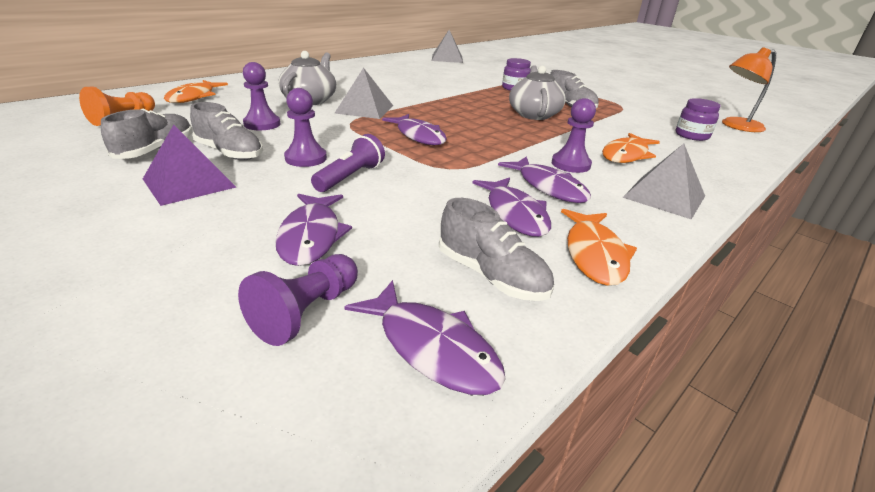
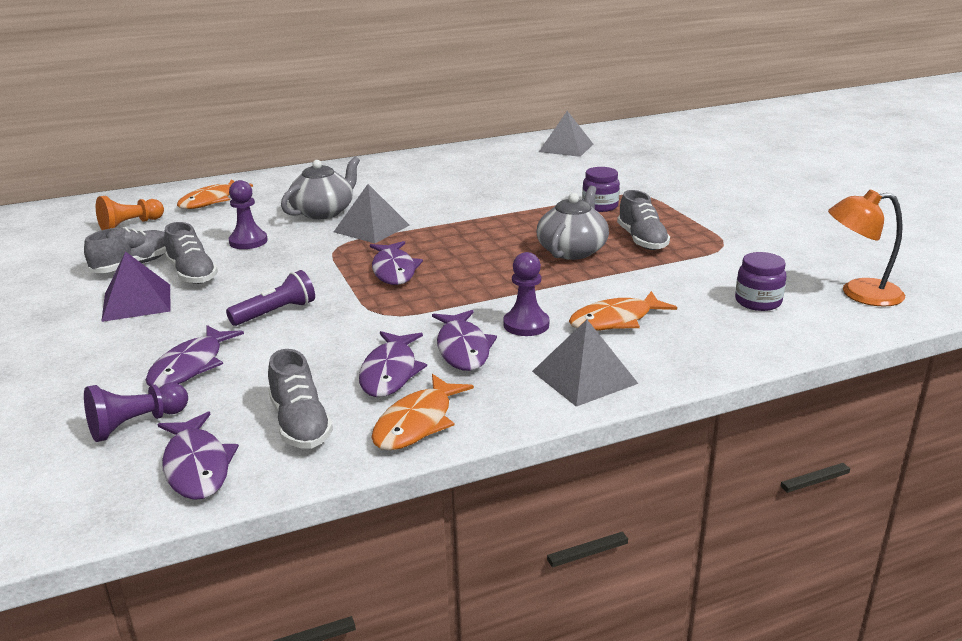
camera: 25 degrees right, 5 degrees down
(306, 158) = (254, 287): purple pawn -> none

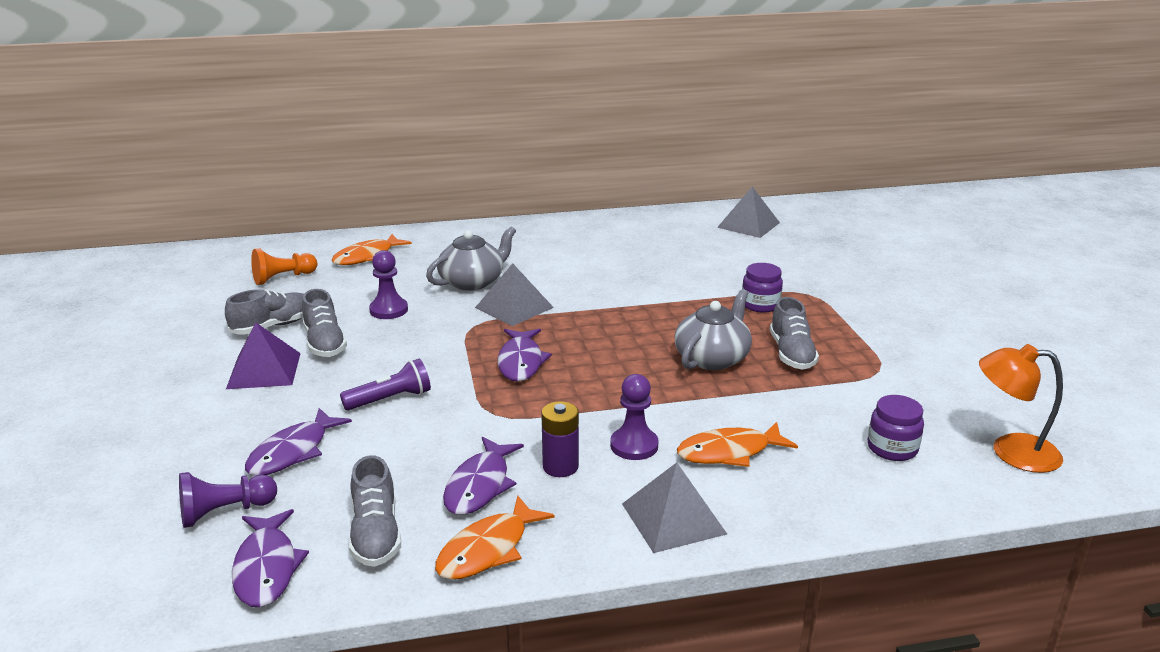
camera: 10 degrees right, 0 degrees up
(463, 349) = (560, 467): purple fish -> purple battery

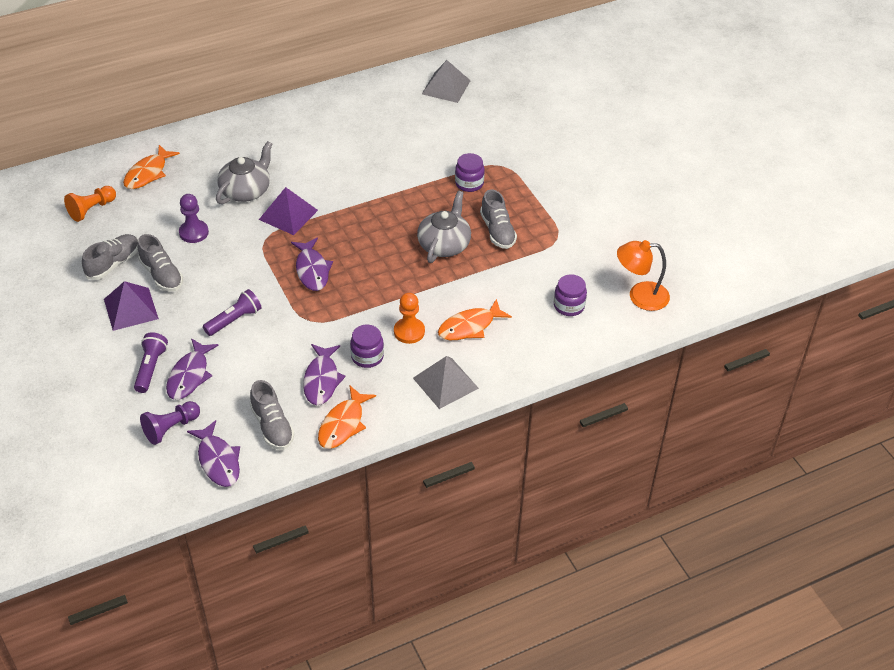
camera: 15 degrees left, 20 degrees up
(246, 436) = (150, 368): none -> purple flashlight
(514, 307) = (288, 214): grey pyramid -> purple pyramid
(560, 467) = (367, 357): purple battery -> purple jar
(634, 445) = (409, 331): purple pawn -> orange pawn

